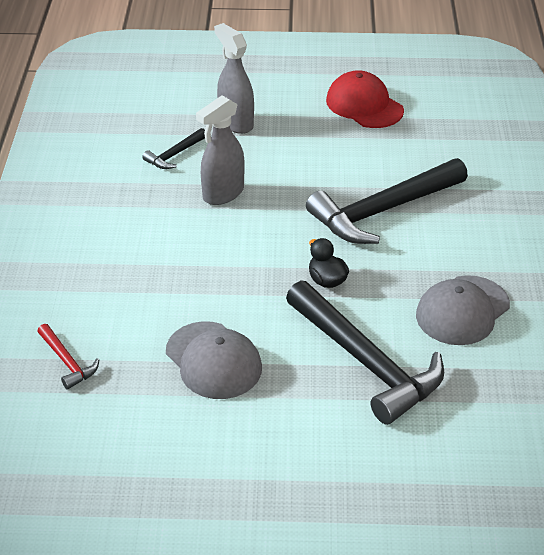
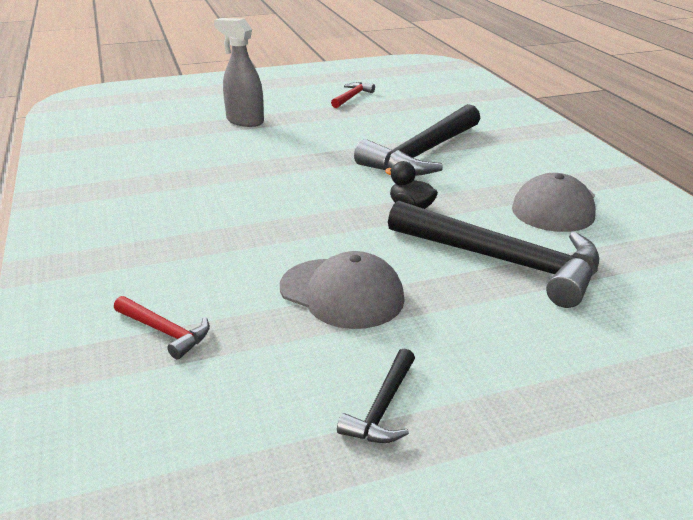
camera: 20 degrees left, 10 degrees down
(175, 155) = (198, 148): black hammer -> black hammer (383, 408)
(223, 194) = (263, 166): grey spray bottle -> none
(364, 105) = (352, 97): red cap -> red hammer

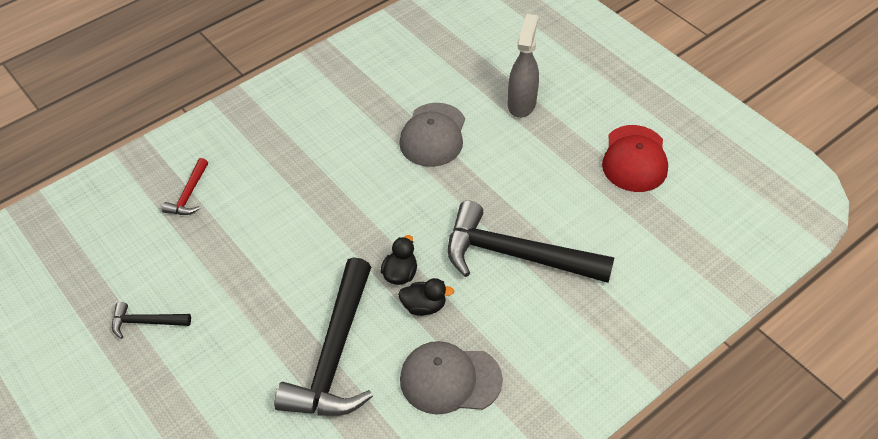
camera: 70 degrees right, 20 degrees up
(342, 293) = (257, 267): grey cap -> grey cap (433, 135)
(352, 97) = (635, 159): red hammer -> red cap
(460, 203) = (424, 306): none -> black duck

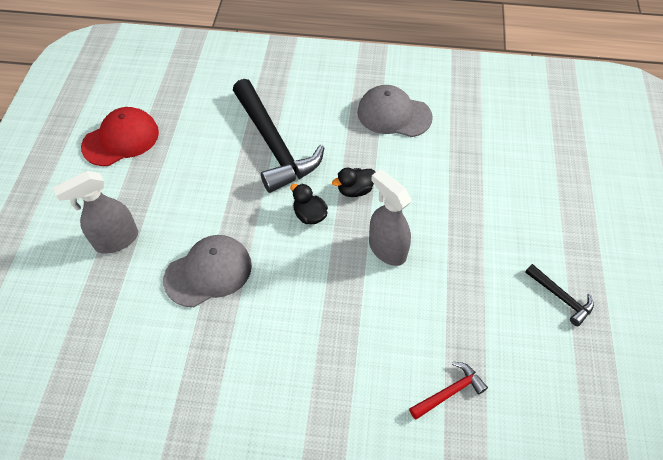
camera: 135 degrees left, 5 degrees up
(323, 248) = (387, 249): none -> grey spray bottle
(335, 354) = (446, 175): black hammer -> none
(424, 306) = (363, 160): black duck -> black duck (309, 215)
(450, 379) = (393, 114): grey cap -> grey cap turned 150 degrees clockwise

